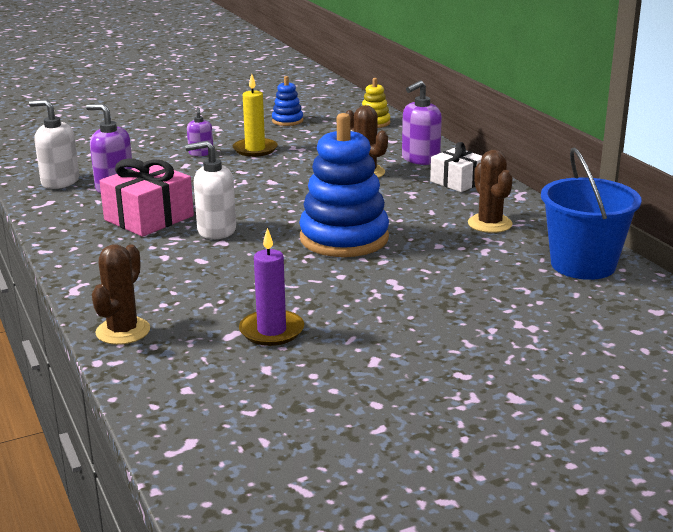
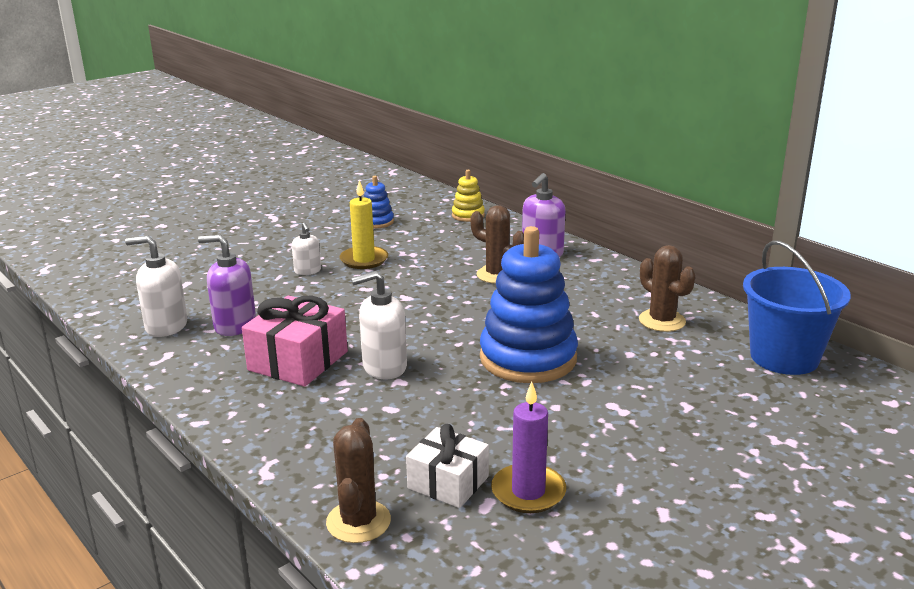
camera: 15 degrees left, 0 degrees up
(201, 153) = (307, 271): purple soap dispenser -> white soap dispenser
(457, 181) = (596, 275): white gift -> white gift (448, 482)

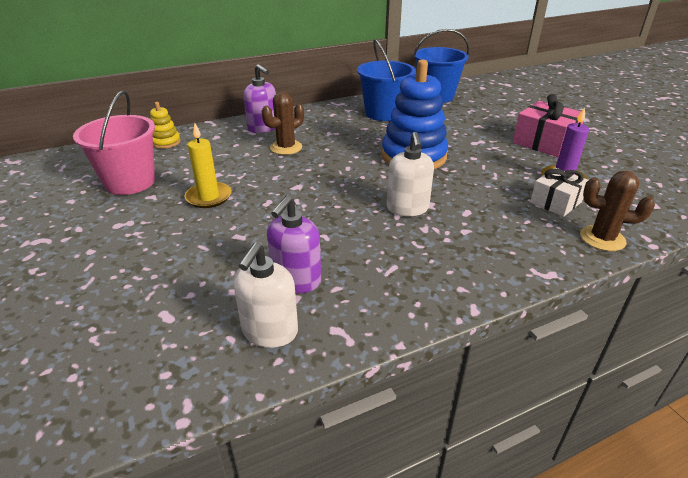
camera: 75 degrees left, 10 degrees up
(298, 361) = (383, 247): pink gift -> pink gift (544, 142)
(307, 271) = (206, 228): white soap dispenser -> none
(377, 222) = (130, 182): blue stacking toy -> pink bucket
(662, 321) = (384, 113): brown cactus -> blue bucket

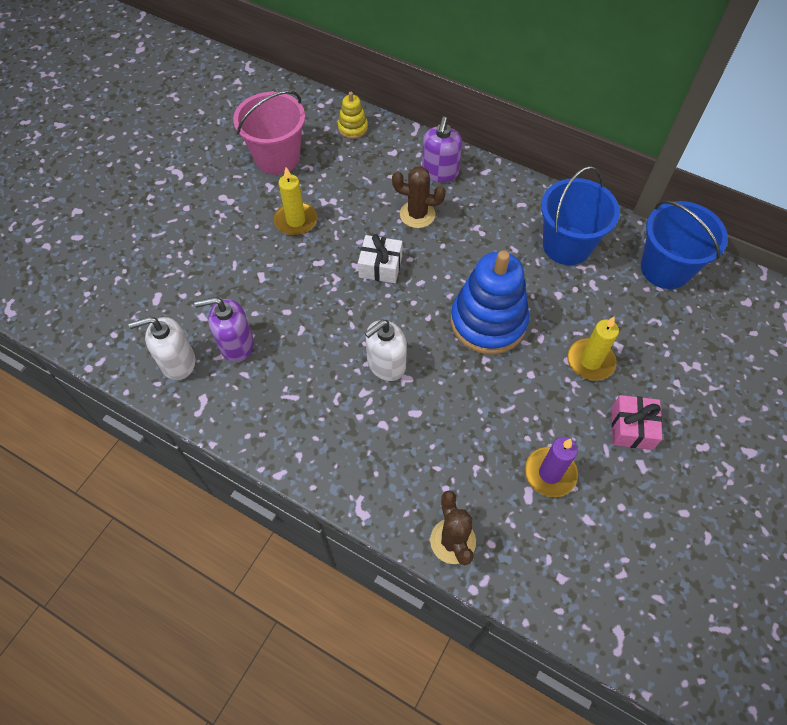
camera: 55 degrees right, 25 degrees up
(481, 137) = (590, 361): none -> yellow candle
(544, 142) = (632, 428): pink gift -> pink gift, size x0.66
(555, 202) = (493, 481): white gift -> white gift (380, 266)

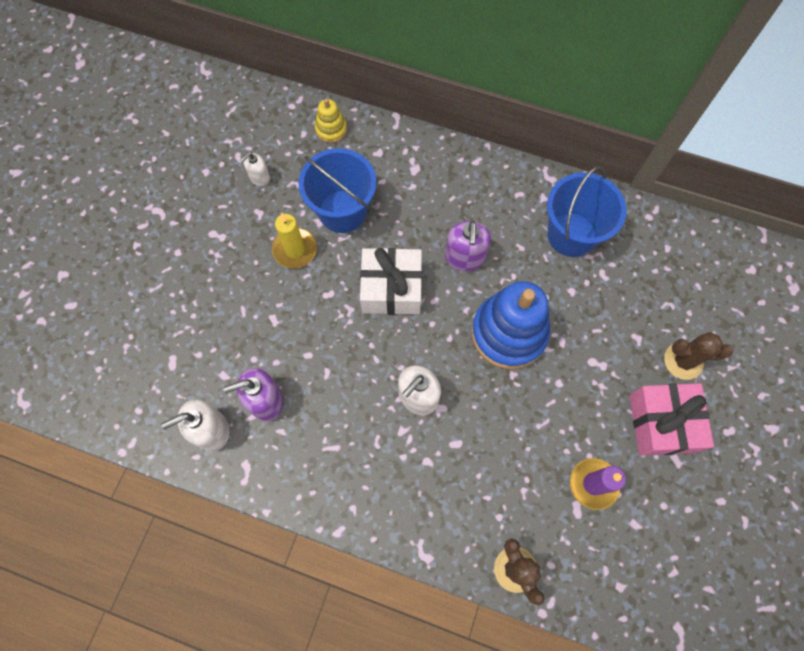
camera: 10 degrees left, 10 degrees up
(277, 158) = (259, 177): pink bucket -> white soap dispenser
(380, 266) = (391, 288): white gift -> white gift, size x1.51
(417, 214) = (417, 222): brown cactus -> brown cactus (683, 361)
(440, 172) = (431, 169): purple soap dispenser -> purple soap dispenser (465, 258)
(590, 361) = (613, 359): yellow candle -> none
(632, 428) = (662, 423): pink gift -> pink gift, size x1.51
(665, 268) = (670, 245): blue bucket -> blue bucket (342, 211)

